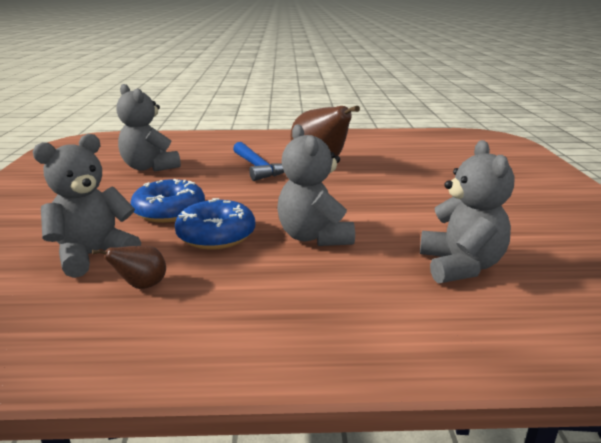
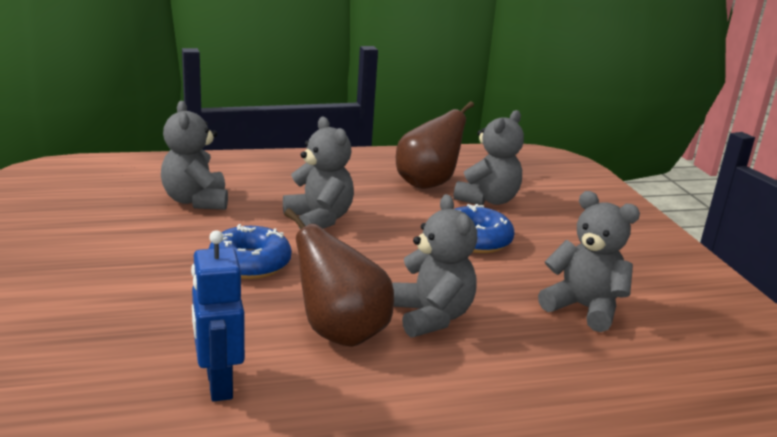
camera: 165 degrees right, 0 degrees up
(141, 286) = (427, 183): brown pear -> brown pear, size x2.10
(216, 235) = (407, 218): blue donut -> blue donut (250, 263)
(258, 168) = (431, 317): blue hammer -> grey teddy bear
(389, 151) = (218, 384): none -> blue robot

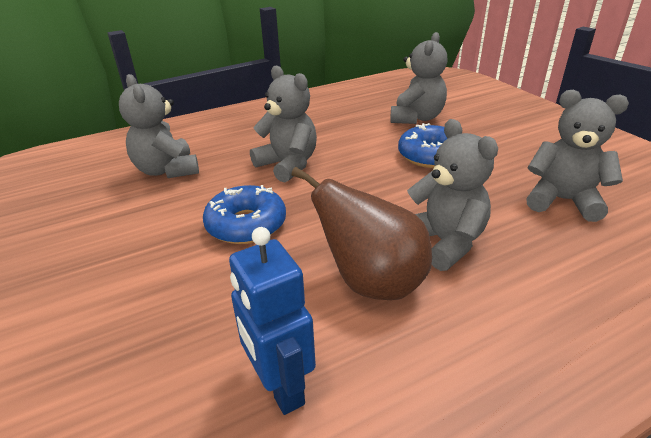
camera: 10 degrees left, 10 degrees up
(427, 183) = (360, 113): brown pear -> none

